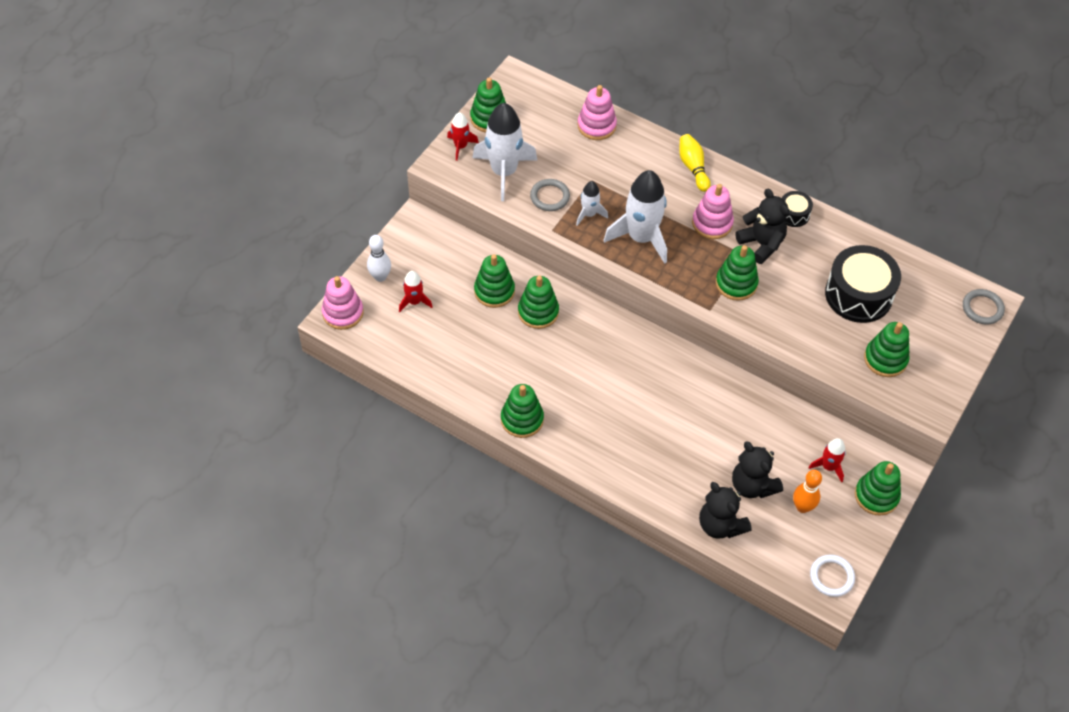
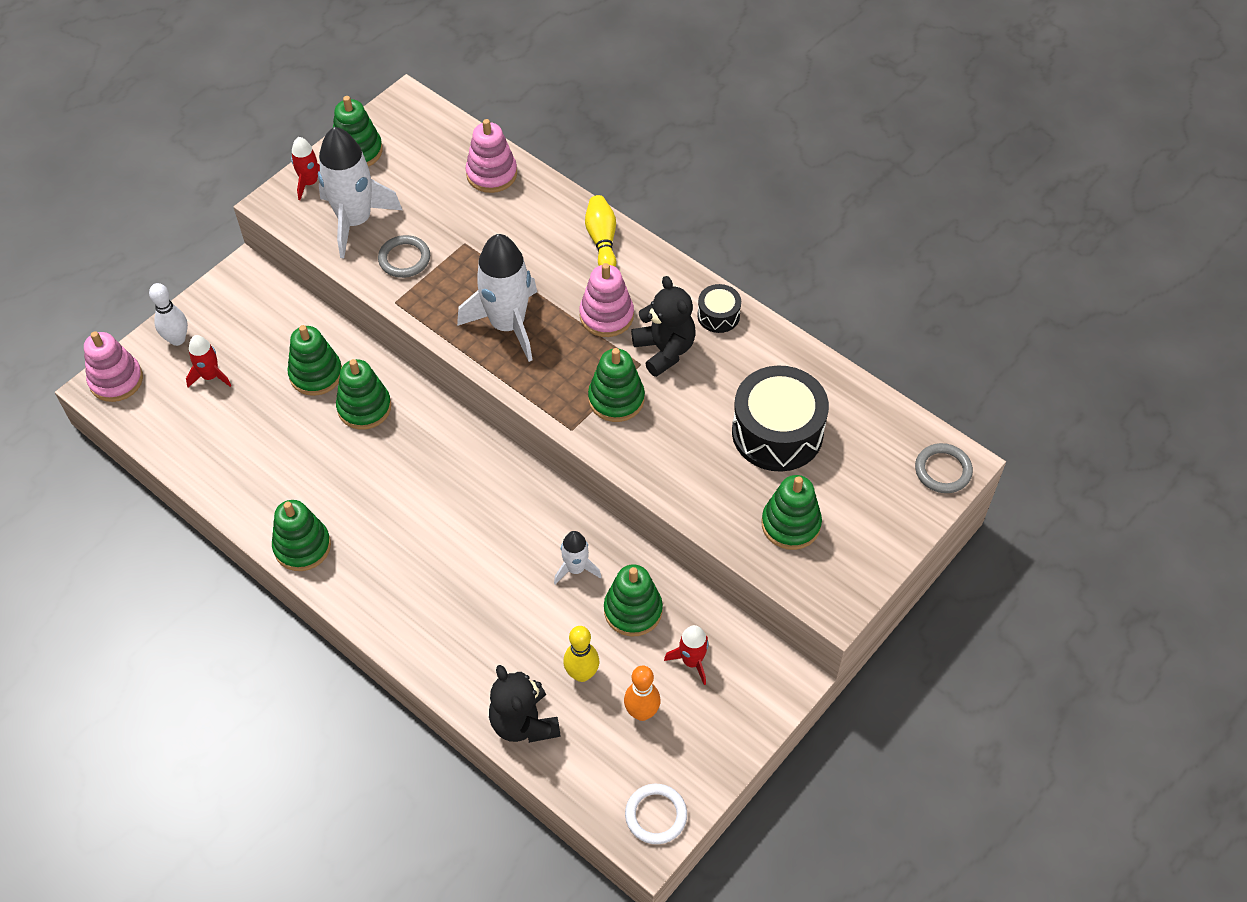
camera: 10 degrees right, 0 degrees up
(589, 214) = (449, 287): white rocket -> white rocket (576, 569)
(752, 485) = (582, 674): black teddy bear -> yellow bowling pin
(876, 496) = (747, 710): green stacking toy -> green stacking toy (633, 610)

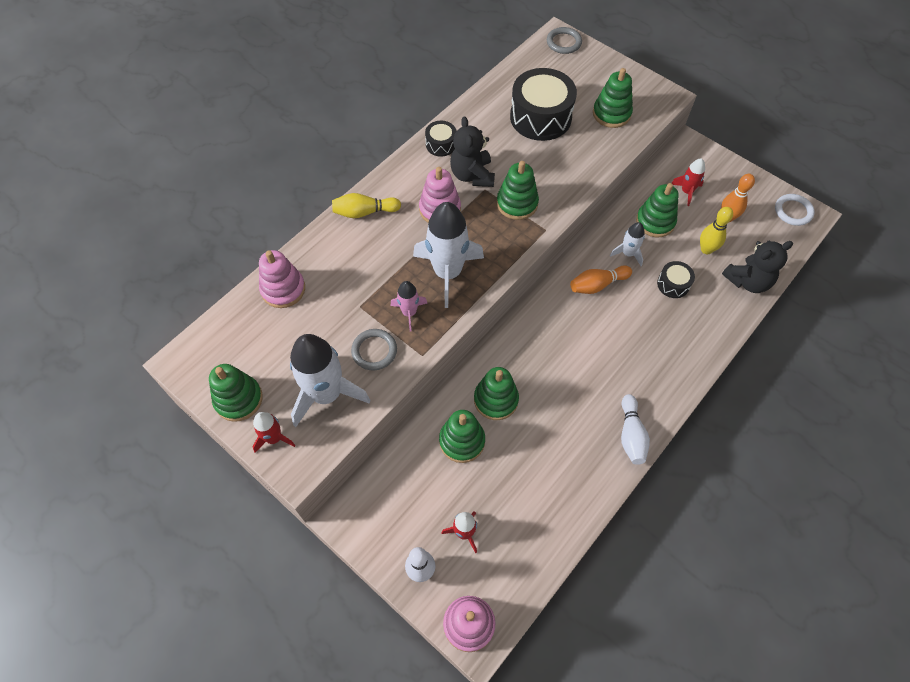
camera: 90 degrees left, 5 degrees up
(302, 546) = (631, 435): green stacking toy -> white bowling pin
(453, 289) = (409, 312): none -> pink rocket
(522, 621) = (673, 284): none -> black drum
(524, 527) = (597, 285): none -> orange bowling pin
(664, 350) = (472, 175): black teddy bear -> black teddy bear turned 75 degrees counterclockwise

